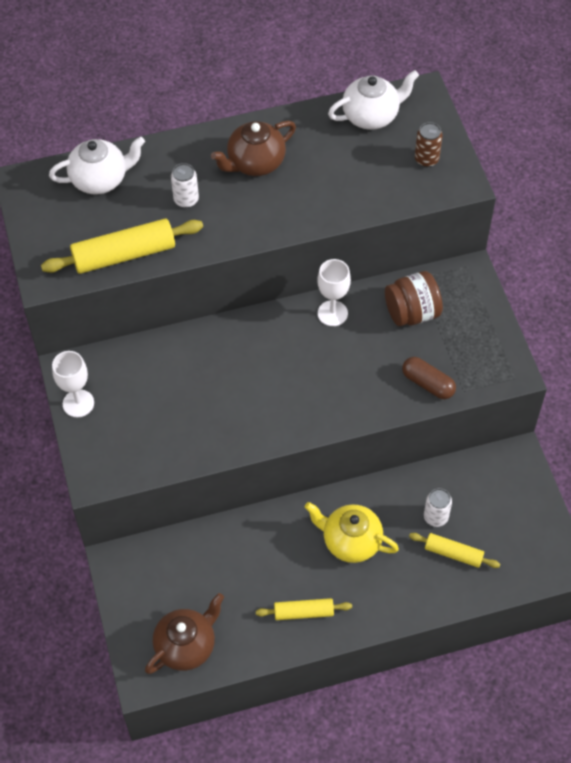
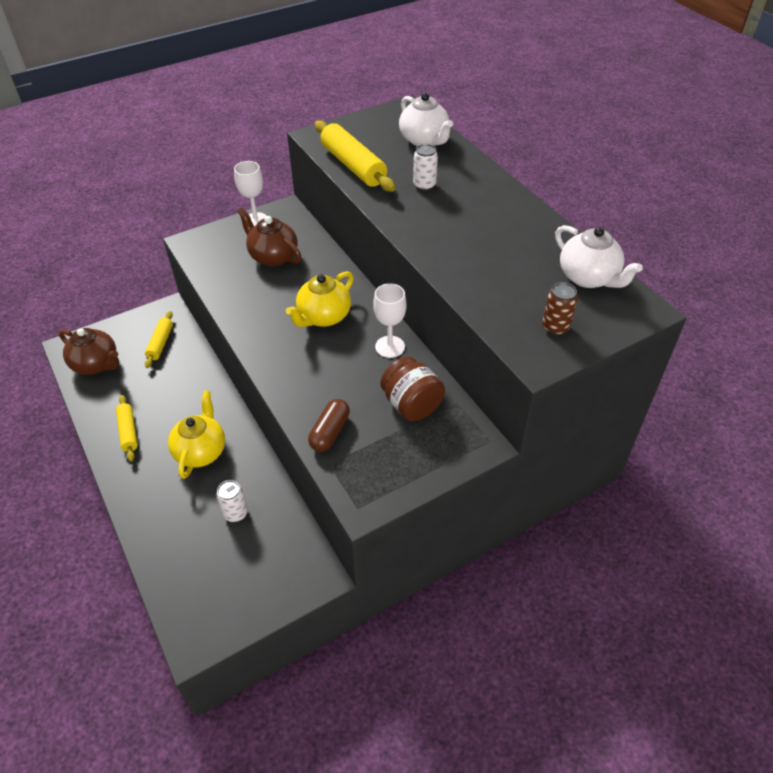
camera: 75 degrees right, 10 degrees down
(255, 163) = (485, 215): brown teapot -> brown teapot (273, 256)
(271, 362) = (323, 317): none -> yellow teapot
(453, 553) = (197, 535): yellow rolling pin -> yellow rolling pin (161, 343)

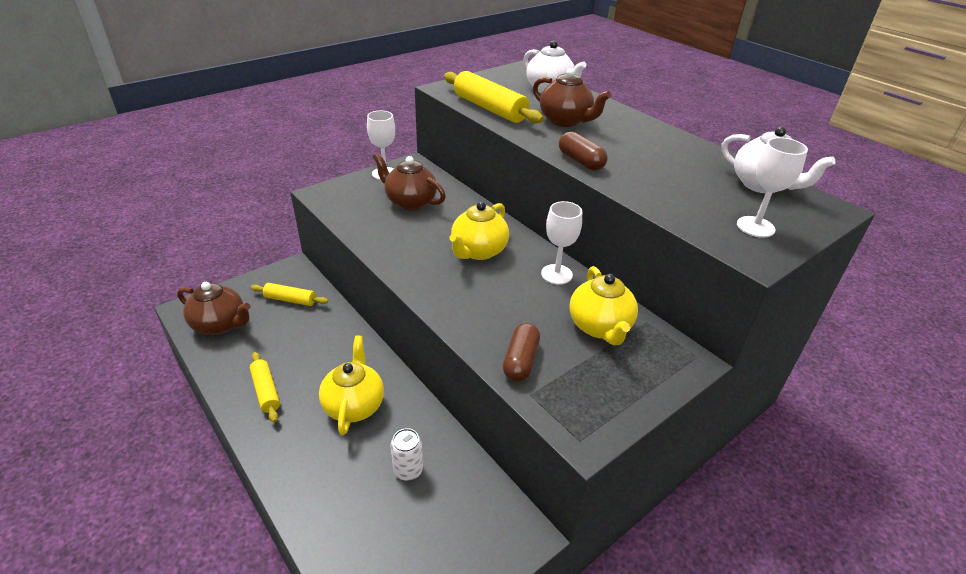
camera: 10 degrees left, 10 degrees down
(161, 343) = (290, 300): yellow rolling pin -> yellow rolling pin turned 75 degrees counterclockwise
(411, 405) = (600, 327): brown jar -> yellow teapot
(419, 239) = (581, 161): none -> brown capsule
(424, 185) = (565, 121): white can -> brown teapot
(555, 327) = (755, 227): brown can -> white goblet

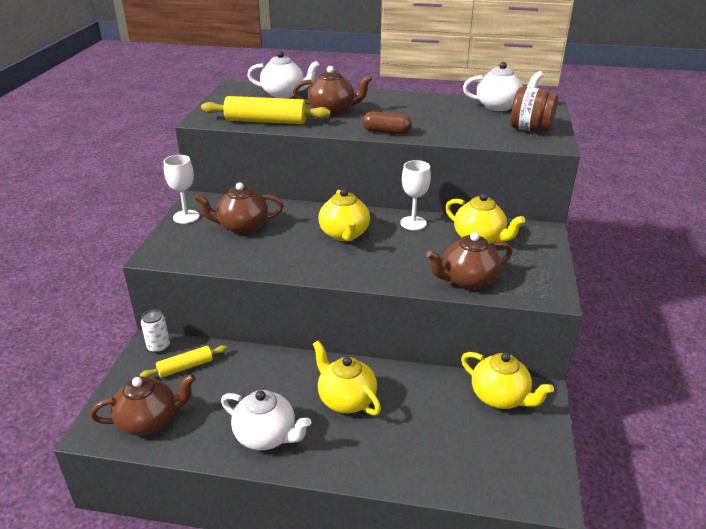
camera: 40 degrees left, 5 degrees down
(266, 391) = (266, 436): yellow rolling pin -> white teapot
(408, 470) = (436, 410): white can -> white can (158, 347)
(479, 506) = (500, 397): none -> yellow teapot
(521, 361) = (467, 280): brown capsule -> brown teapot
(755, 227) = (530, 129): white goblet -> brown jar

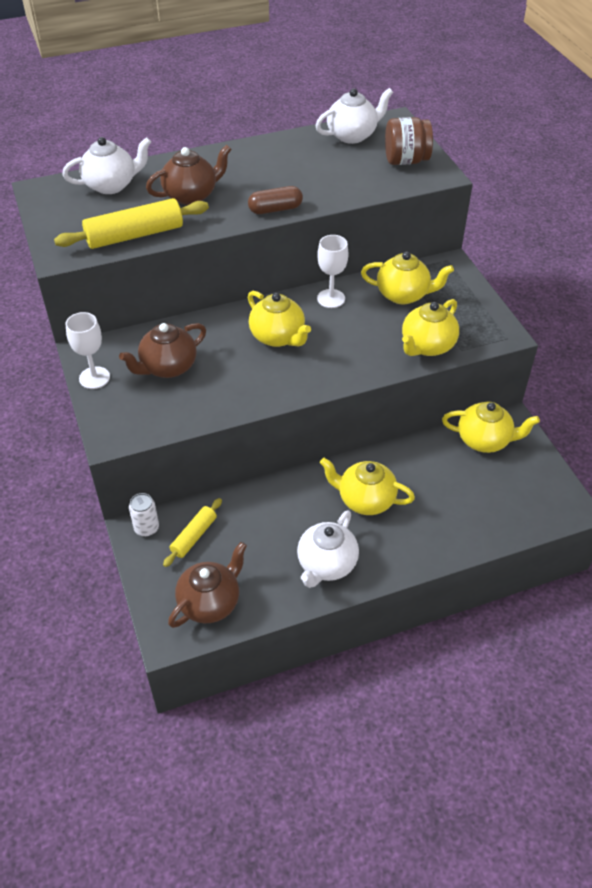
camera: 30 degrees left, 15 degrees up
(266, 436) = (326, 564): white teapot -> white teapot turned 120 degrees clockwise
(467, 280) = (427, 346): brown teapot -> yellow teapot

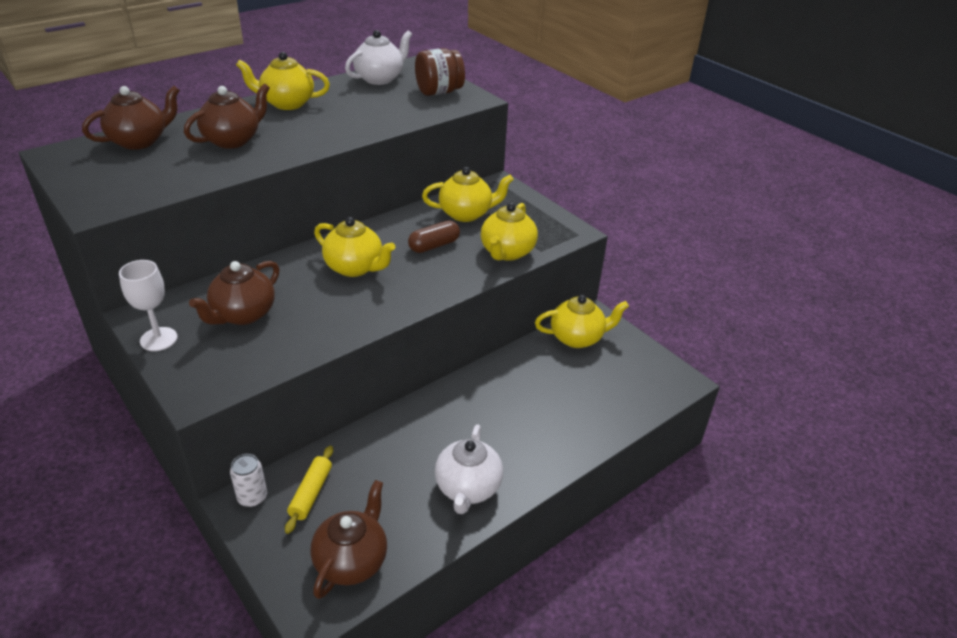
camera: 20 degrees left, 10 degrees down
(111, 185) = (140, 141): white teapot -> brown teapot
(134, 235) = (180, 180): yellow rolling pin -> none
(275, 209) = (327, 141): brown capsule -> brown capsule (434, 245)
(331, 298) = (397, 227): white goblet -> none
(365, 500) = (484, 415): yellow teapot -> yellow teapot (287, 103)

